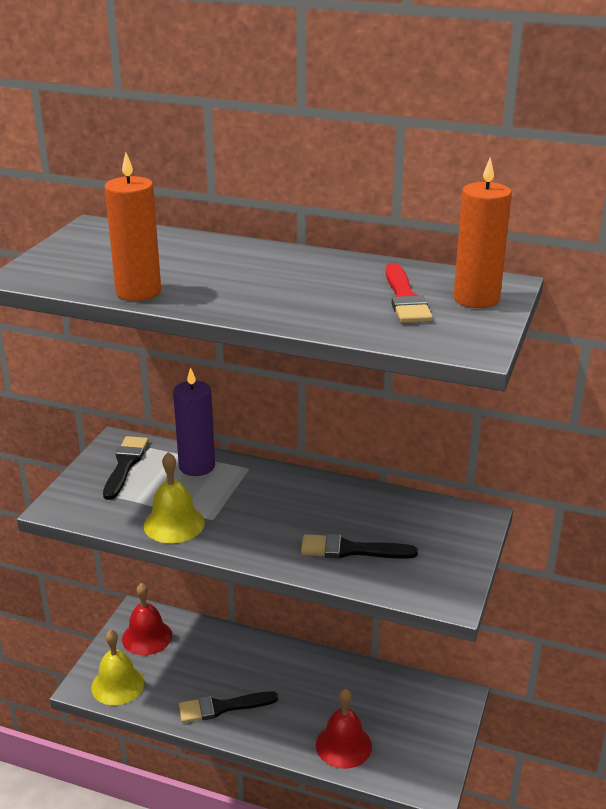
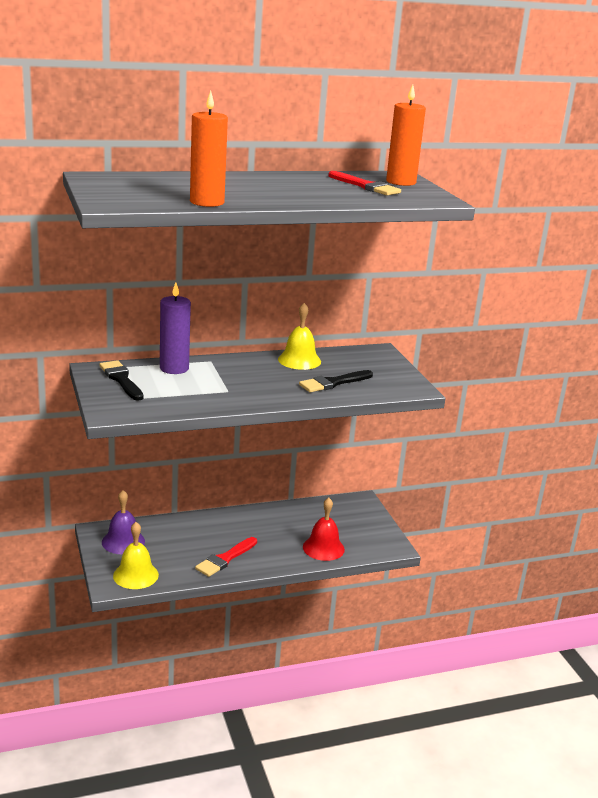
camera: 40 degrees left, 5 degrees down
(147, 637) = (123, 541): red bell -> purple bell
(174, 524) = (206, 400): yellow bell -> yellow bell (299, 360)
(222, 707) = (225, 559): black brush -> red brush

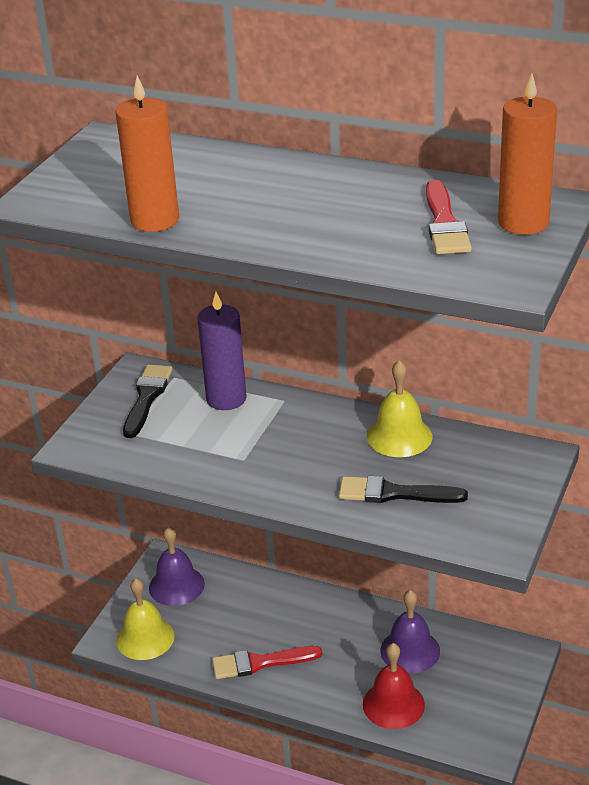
camera: 45 degrees right, 10 degrees up
(302, 521) = (410, 650): none -> purple bell

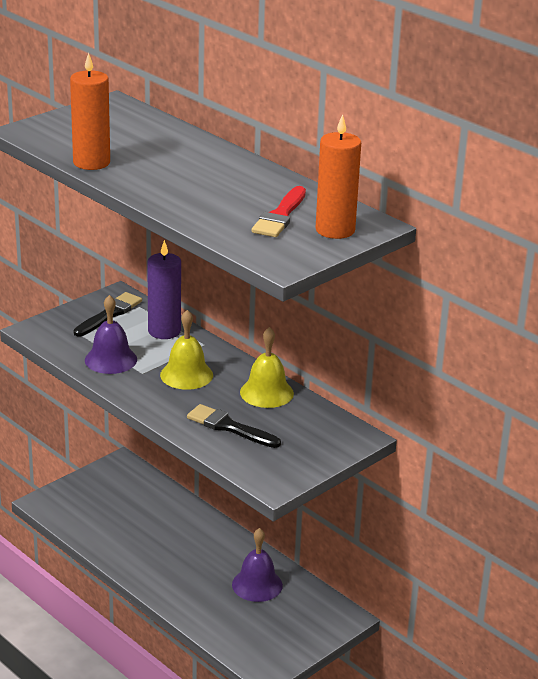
camera: 20 degrees right, 5 degrees down
(145, 638) = (69, 510): yellow bell -> yellow bell (186, 375)
(176, 585) = (117, 483): purple bell -> purple bell (111, 359)
(260, 663) = (139, 554): red brush -> none
(393, 704) = (217, 615): red bell -> none

